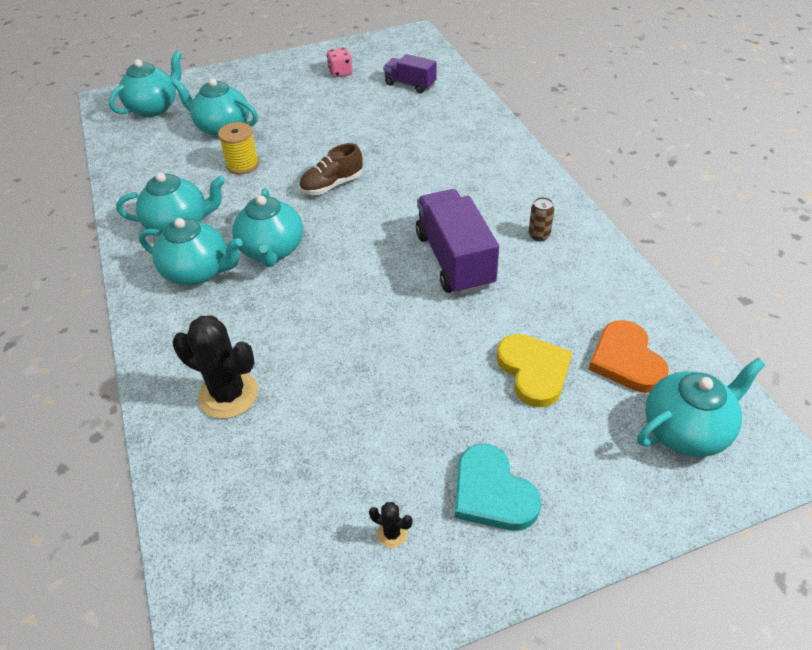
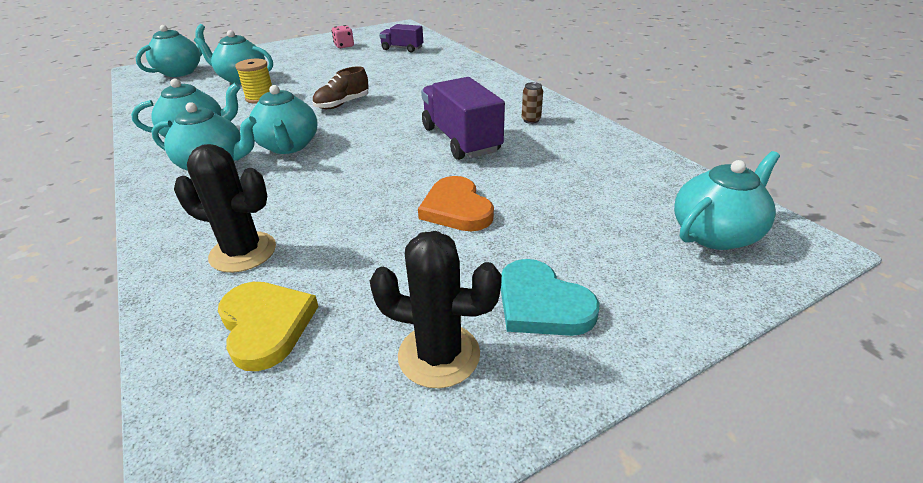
camera: 10 degrees left, 10 degrees down
(392, 534) = (439, 355): black cactus -> black cactus, size x2.28
(533, 371) = (554, 205): yellow heart -> yellow heart (266, 325)
(626, 360) = (637, 190): orange heart -> orange heart (456, 209)

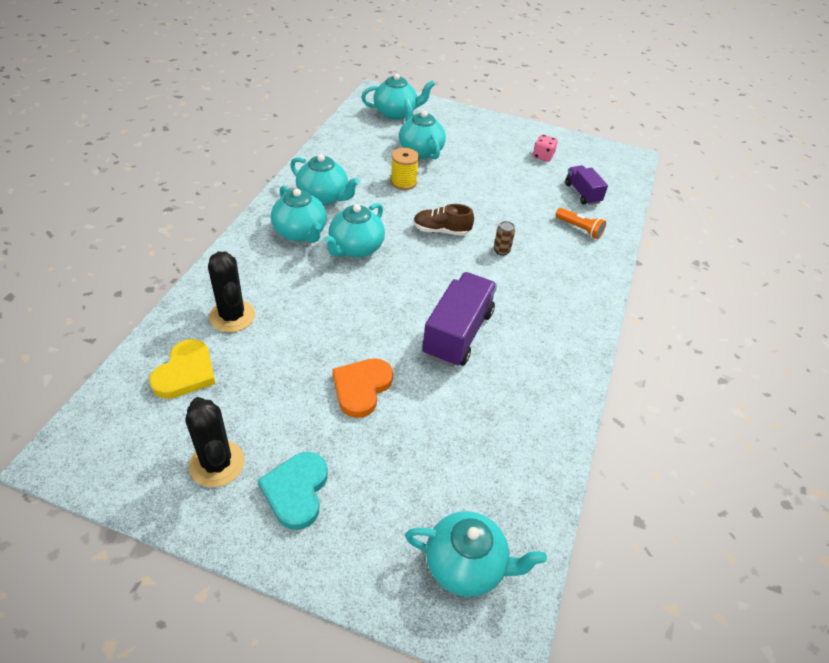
camera: 45 degrees right, 10 degrees up
(432, 61) = (579, 229): none -> orange flashlight
(531, 120) = (538, 359): brown can -> brown can (501, 251)

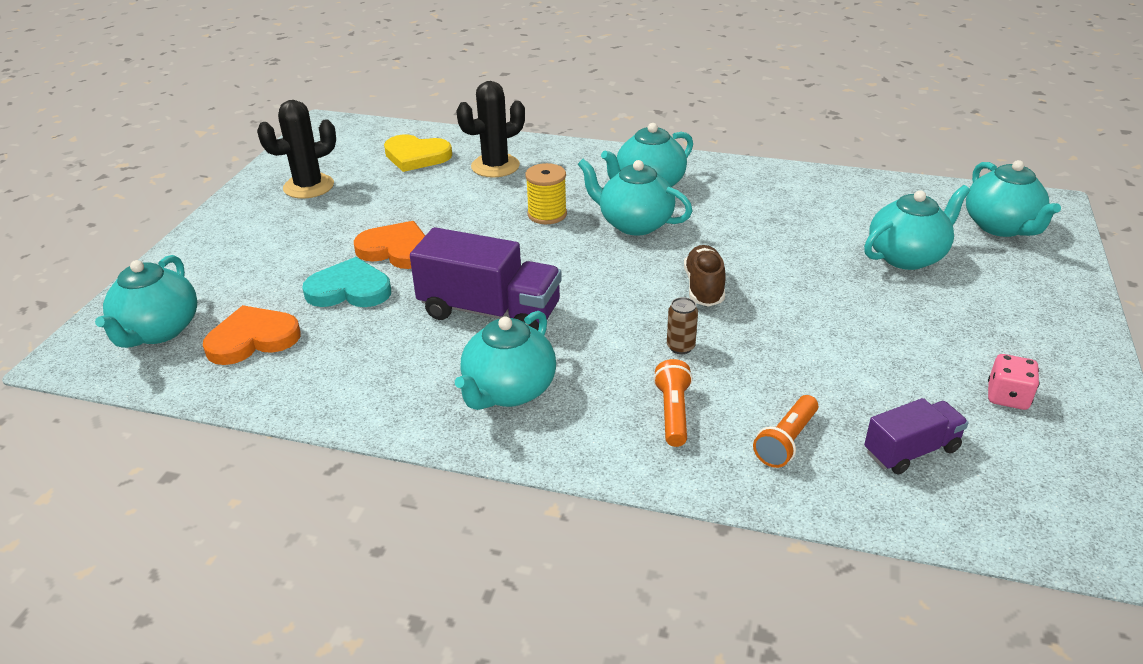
camera: 90 degrees right, 10 degrees down
(296, 491) = (270, 228): turquoise heart -> turquoise heart (349, 290)
(324, 197) = (730, 191): turquoise teapot -> turquoise teapot (508, 391)
(403, 182) = (806, 248): yellow spool -> yellow spool (547, 214)
(483, 484) = (252, 339): none -> orange heart
(560, 264) = (673, 413): none -> orange flashlight

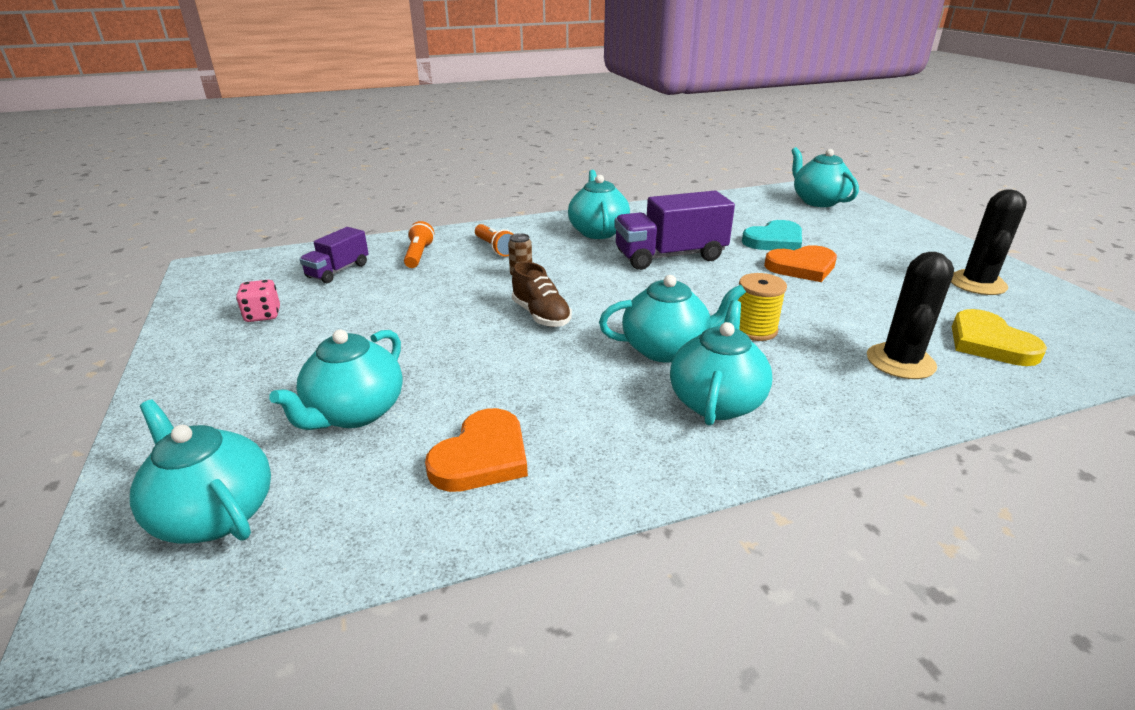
camera: 145 degrees right, 5 degrees down
(252, 339) = (767, 211): orange heart -> orange heart (482, 456)
(416, 156) = (989, 343): yellow heart -> yellow heart turned 90 degrees counterclockwise

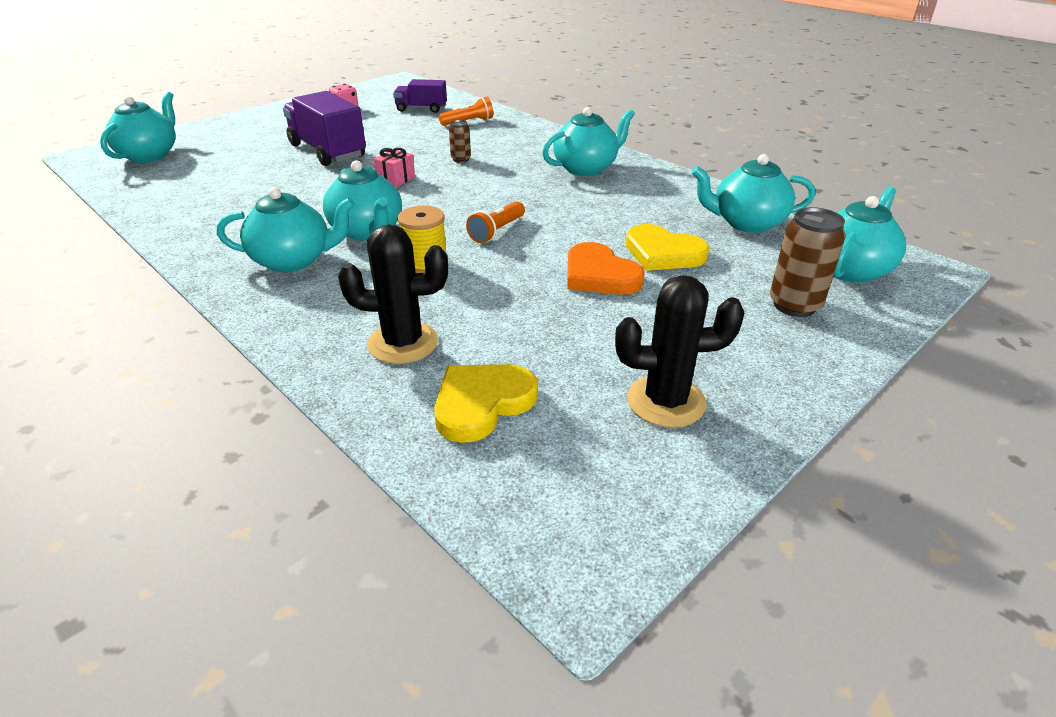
camera: 65 degrees right, 5 degrees up
(355, 412) = (243, 159): turquoise teapot -> turquoise teapot (747, 223)
(482, 456) = (206, 199): orange heart -> none
(495, 248) = (506, 141): orange flashlight -> orange flashlight (497, 231)
(541, 315) = (396, 179): brown shoe -> pink gift
(670, 256) = (559, 206): purple truck -> purple truck (327, 151)
(774, 240) = (663, 253): turquoise heart -> yellow heart
(860, 224) = (794, 305): none -> brown can

